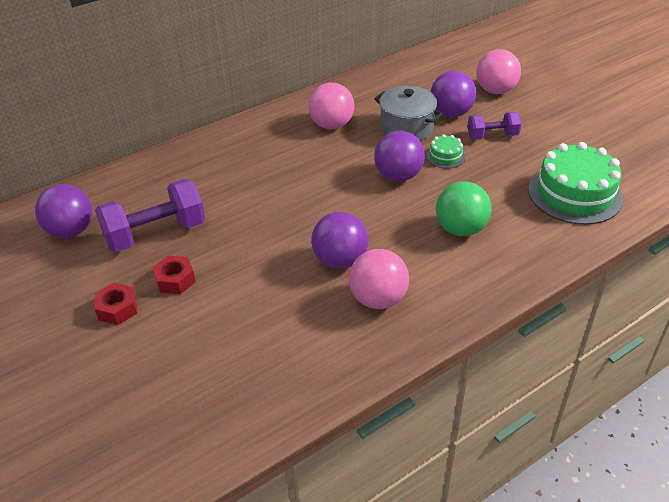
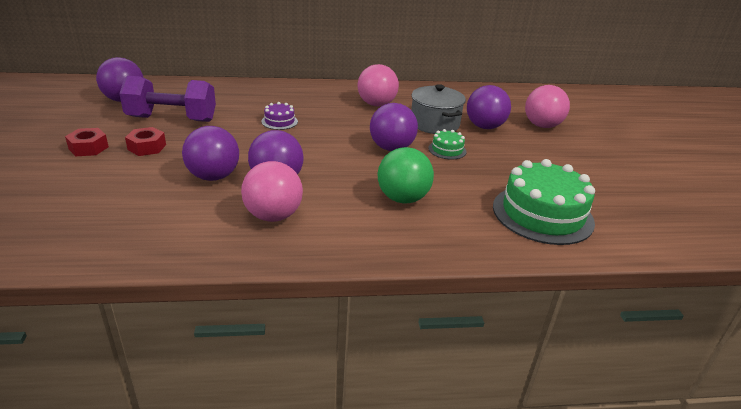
camera: 25 degrees right, 10 degrees down
(265, 188) = (279, 121): none -> purple cake
(280, 283) = (213, 176): none -> purple ball
(492, 136) = (505, 151): purple dumbbell -> none

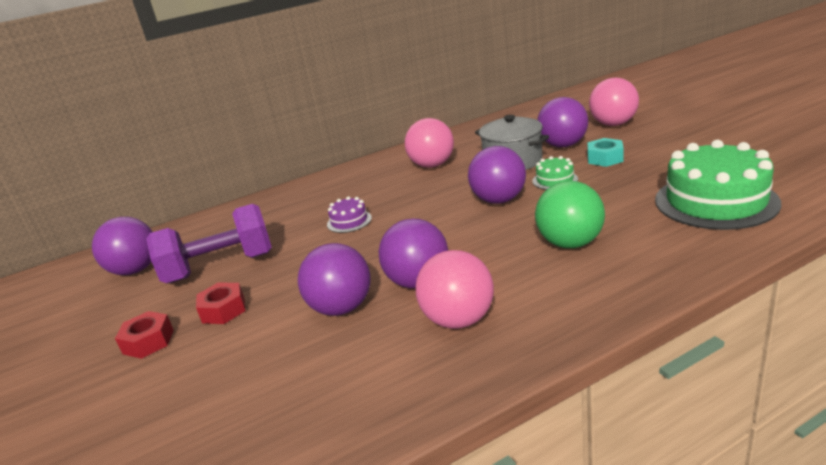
camera: 15 degrees left, 5 degrees down
(502, 149) = (605, 158): none -> turquoise nut

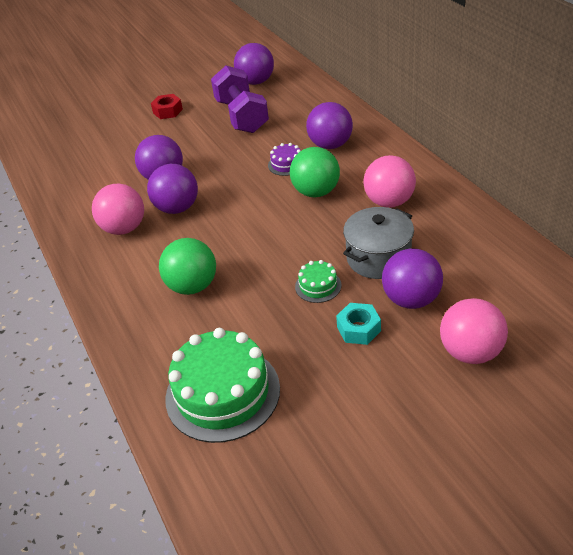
camera: 90 degrees right, 15 degrees up
(223, 310) = (186, 130): red nut -> none
(407, 199) = (316, 192): none -> green ball
(499, 200) = (289, 247): purple ball -> purple ball (330, 145)

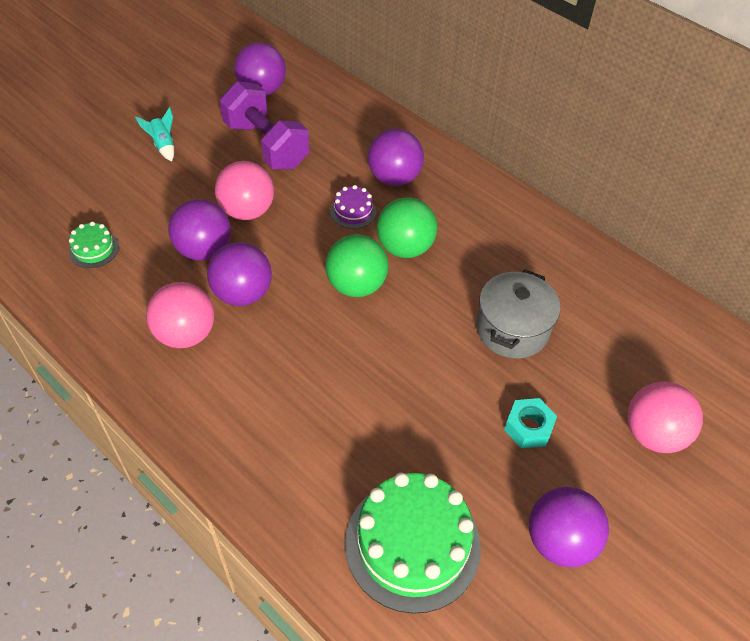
camera: 25 degrees left, 10 degrees up
(168, 111) = (163, 145): red nut -> turquoise rocket
(192, 286) = (312, 404): green ball -> green ball (356, 285)
(318, 286) = (461, 378): green cake -> green cake (94, 249)
(389, 202) = (494, 251): pink ball -> pink ball (247, 211)
(411, 299) = (568, 378): purple ball -> purple ball (560, 541)

